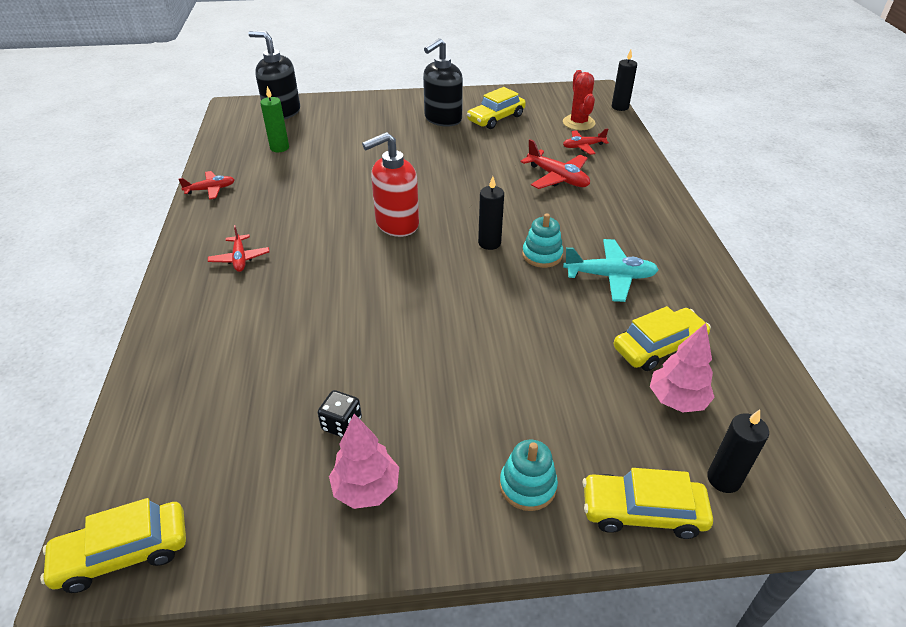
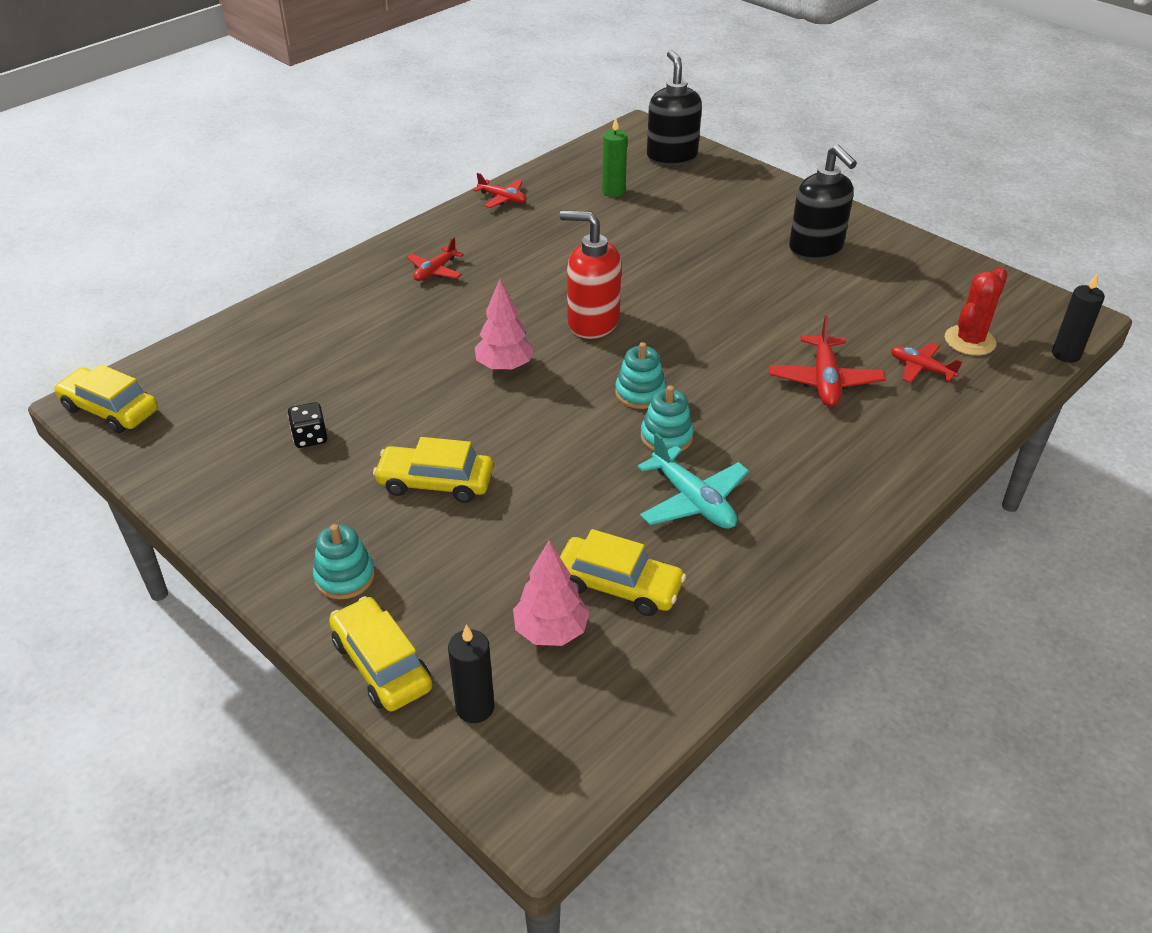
camera: 50 degrees right, 0 degrees up
(366, 489) = (259, 488): pink tree -> pink tree (504, 366)
(442, 119) = (816, 248): black soap dispenser -> black soap dispenser turned 120 degrees counterclockwise
(489, 243) = (640, 393): black candle -> turquoise stacking toy
(496, 118) = (878, 280): yellow car -> yellow car (435, 482)

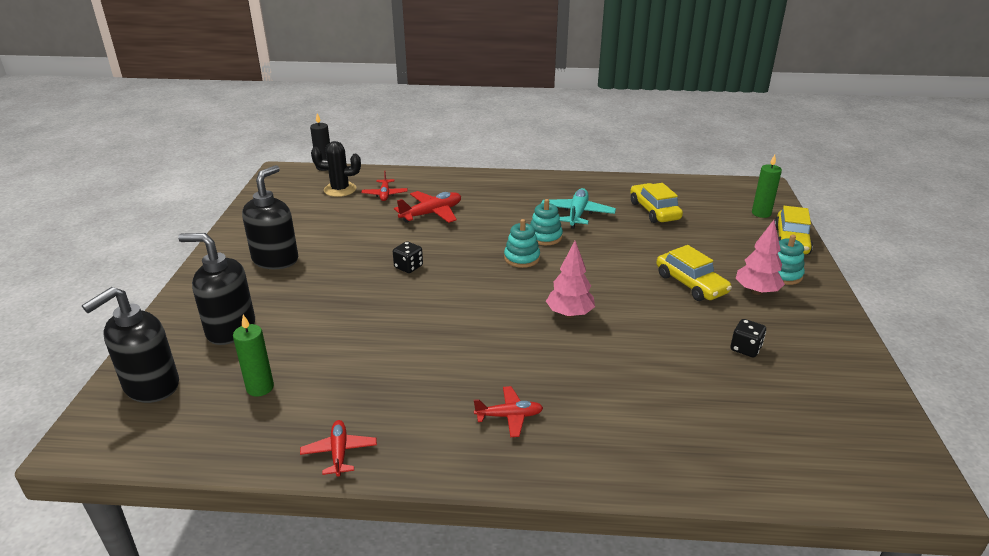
camera: 130 degrees left, 10 degrees down
(110, 410) = (903, 468): yellow car -> none
(475, 707) = (761, 213): black candle -> green candle
(551, 631) = (702, 214): pink tree -> pink tree (756, 291)
(592, 322) = (476, 305): red soap dispenser -> none
(711, 199) = (230, 329): none -> black soap dispenser
(711, 314) = (408, 267): none -> black dice
(969, 341) = (340, 189): red cactus -> black cactus

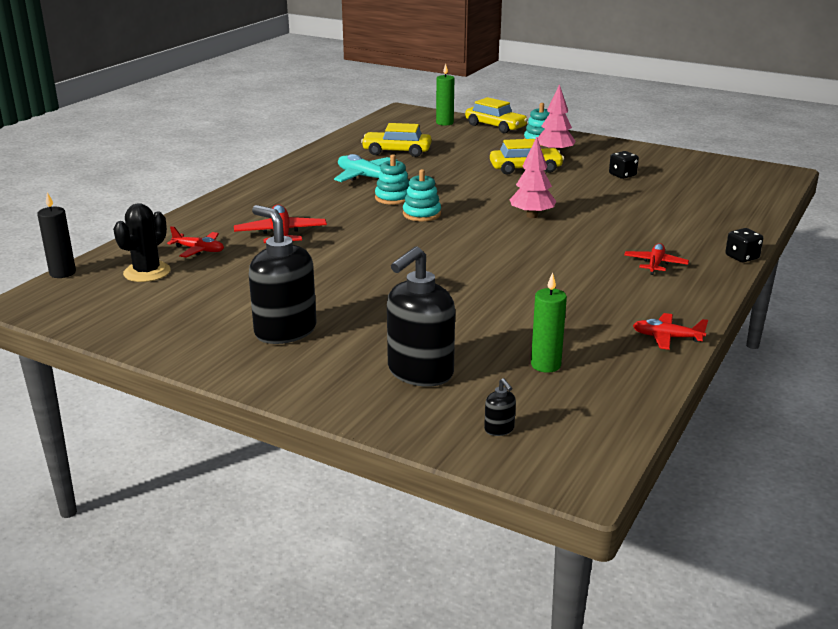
camera: 65 degrees left, 5 degrees down
(151, 386) = (499, 429): black soap dispenser -> black soap dispenser, size x0.40
(408, 267) = (383, 264): black dice -> black dice (742, 257)

